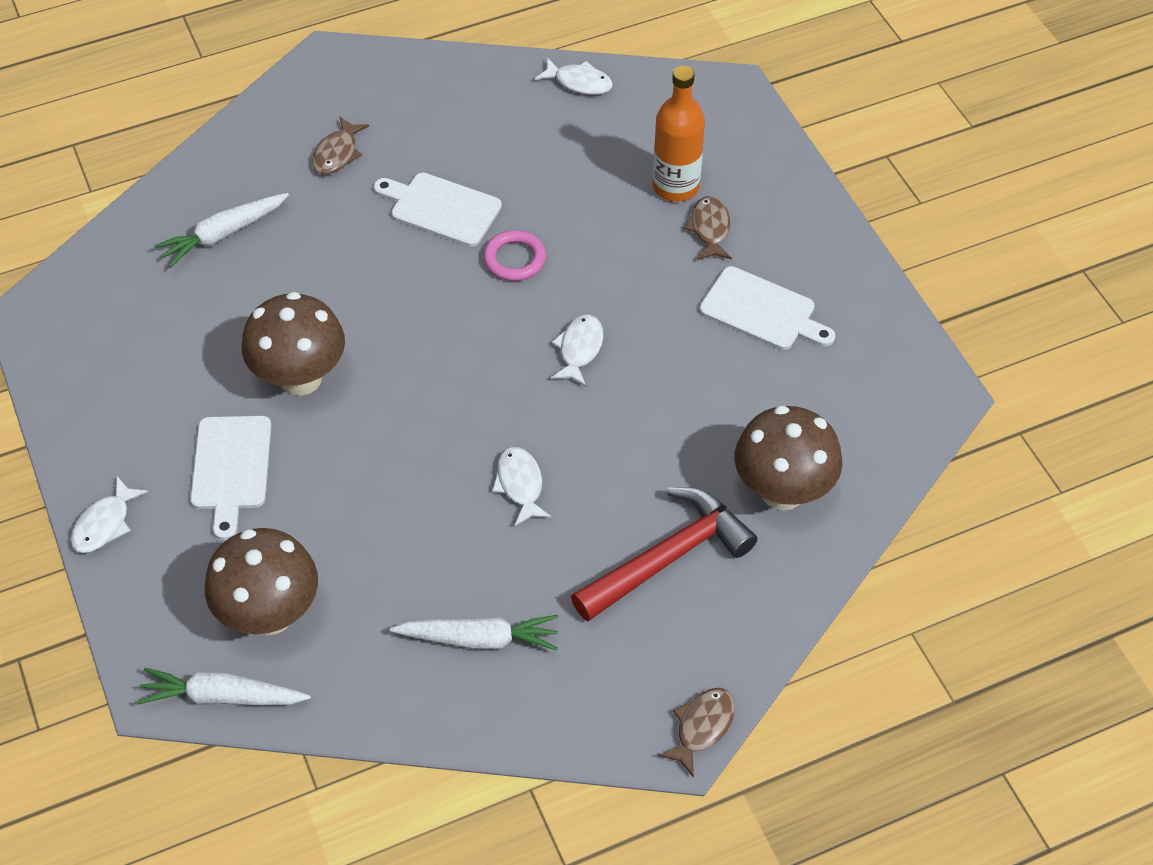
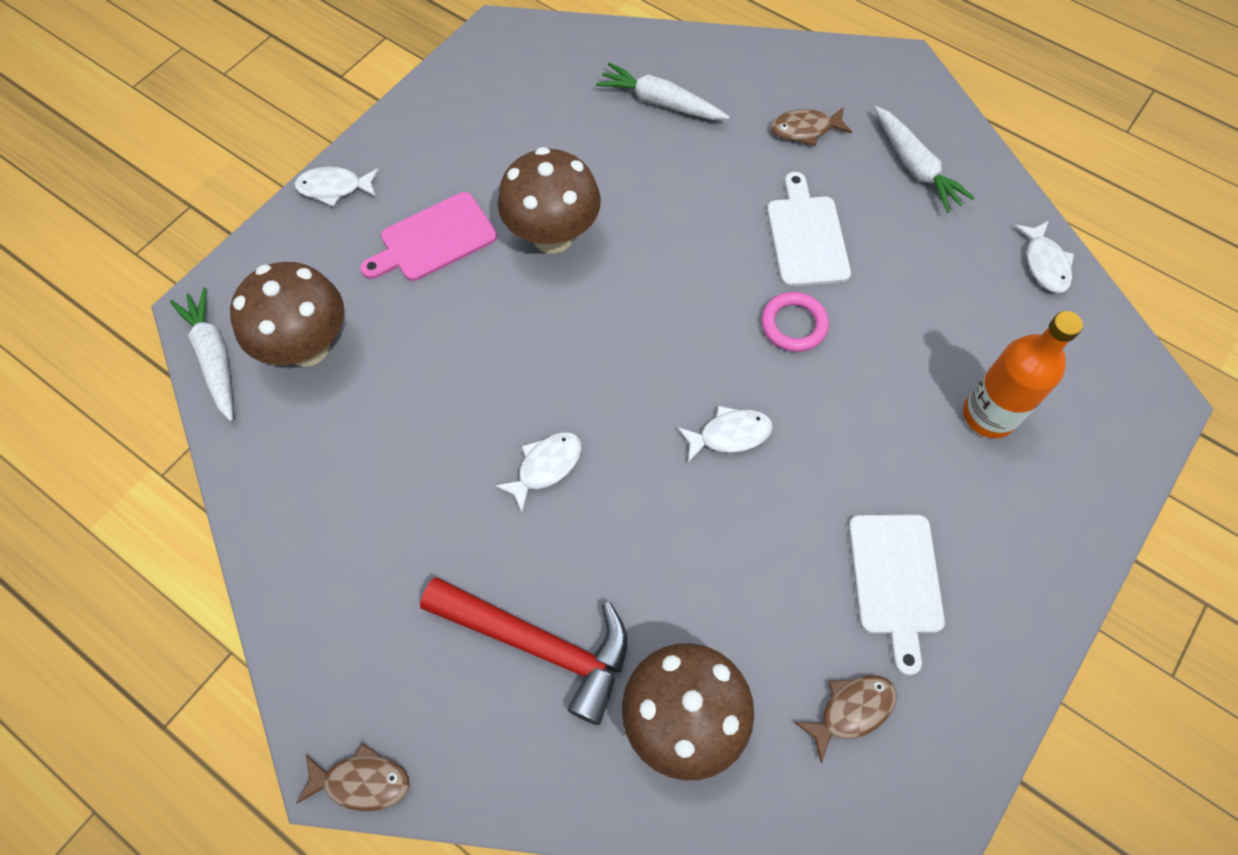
camera: 60 degrees right, 10 degrees up
(231, 468) = (433, 239): white cutting board -> pink cutting board
(479, 639) = (363, 523): white carrot -> white carrot (915, 167)
(710, 229) = (961, 475): brown fish -> brown fish (851, 710)

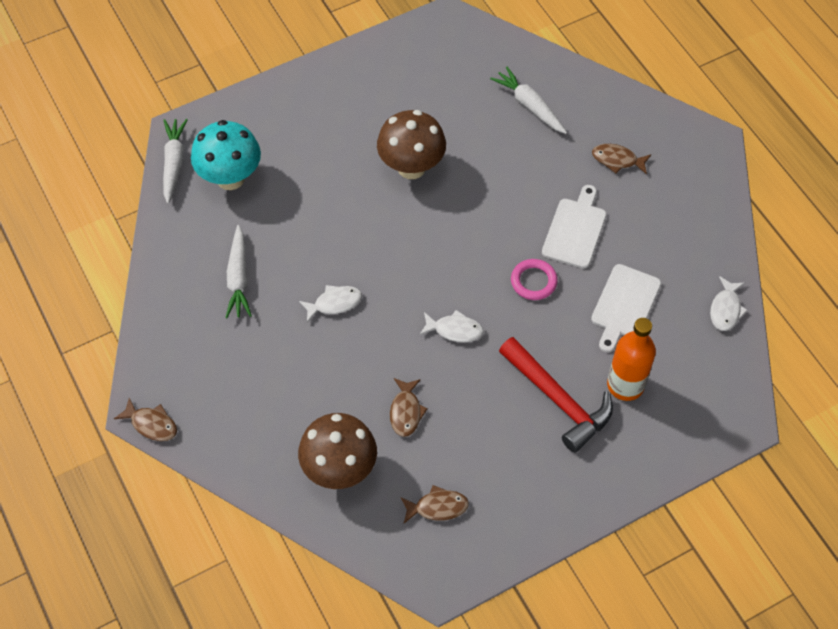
camera: 25 degrees right, 5 degrees down
(308, 347) = (230, 178): brown mushroom -> turquoise mushroom
(334, 188) = (291, 85): white fish -> none
(433, 239) = (336, 141): pink cutting board -> none
(539, 645) = (280, 397): red hammer -> red hammer (558, 400)
(728, 584) = (406, 412): none -> brown fish
(895, 580) = (506, 452): white cutting board -> white cutting board (624, 305)
(915, 167) = (678, 213): white carrot -> white carrot (238, 278)

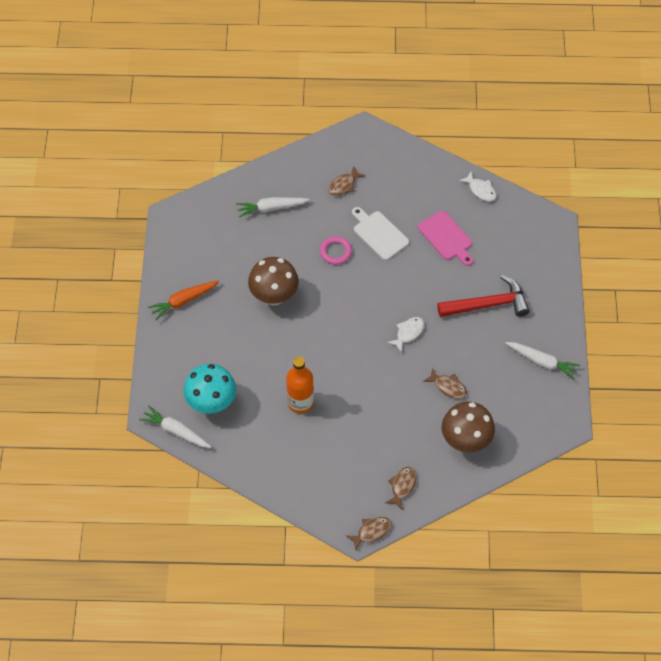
camera: 60 degrees left, 0 degrees up
(238, 278) = (294, 433): white carrot -> white carrot (542, 362)
(334, 303) = (348, 388): white fish -> none
(346, 86) = (183, 301): none -> orange carrot
(437, 507) = (520, 401): brown fish -> brown fish (402, 486)
(533, 281) = (401, 274): pink ring -> pink ring (335, 252)
(624, 305) = (446, 237): white cutting board -> pink cutting board
(625, 385) = (498, 266): orange bottle -> orange bottle (300, 402)

